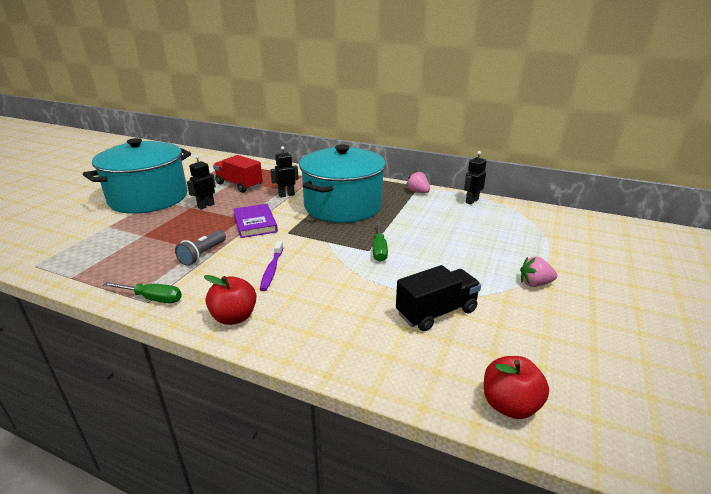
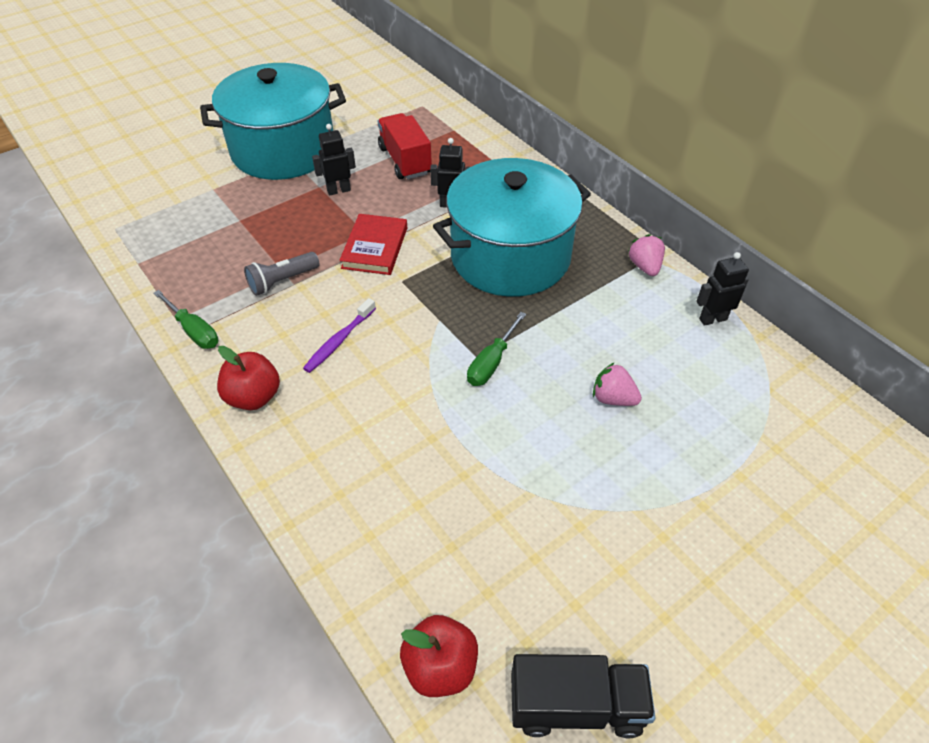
camera: 30 degrees right, 20 degrees up
(255, 223) = (375, 248): purple book -> red book
(436, 312) = (474, 500): black truck -> black truck (576, 705)
(535, 283) = (649, 518): pink strawberry -> pink strawberry (613, 398)

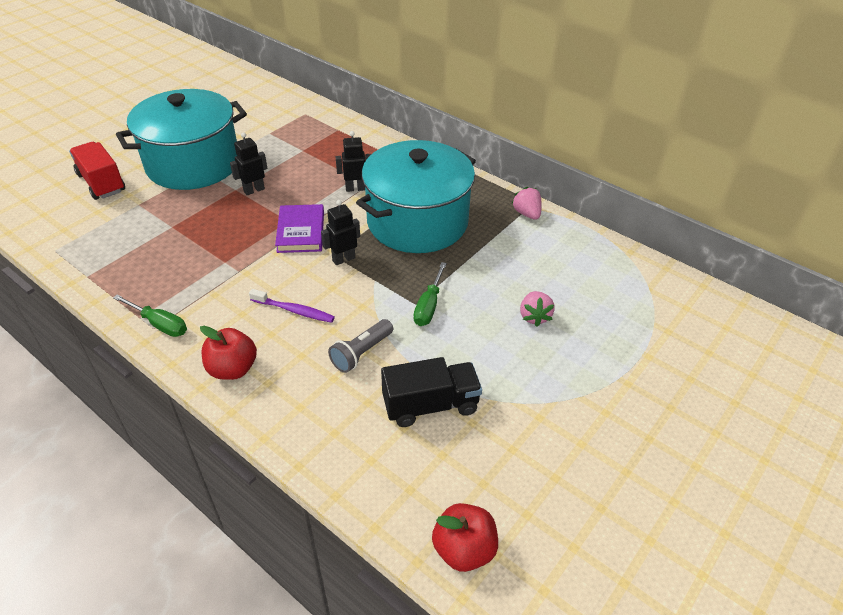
camera: 15 degrees left, 5 degrees down
(282, 281) = (227, 271): grey flashlight -> grey flashlight (361, 353)
(339, 341) = (294, 310): purple toothbrush -> purple toothbrush turned 90 degrees counterclockwise
(375, 248) = (301, 231): red book -> purple book
(405, 161) = (304, 159): red truck -> red truck (101, 183)
(576, 705) = (580, 552): black truck -> black truck (430, 405)
(613, 398) = (534, 316): pink strawberry -> pink strawberry turned 105 degrees counterclockwise
(712, 319) = (591, 245): black robot -> black robot (343, 259)

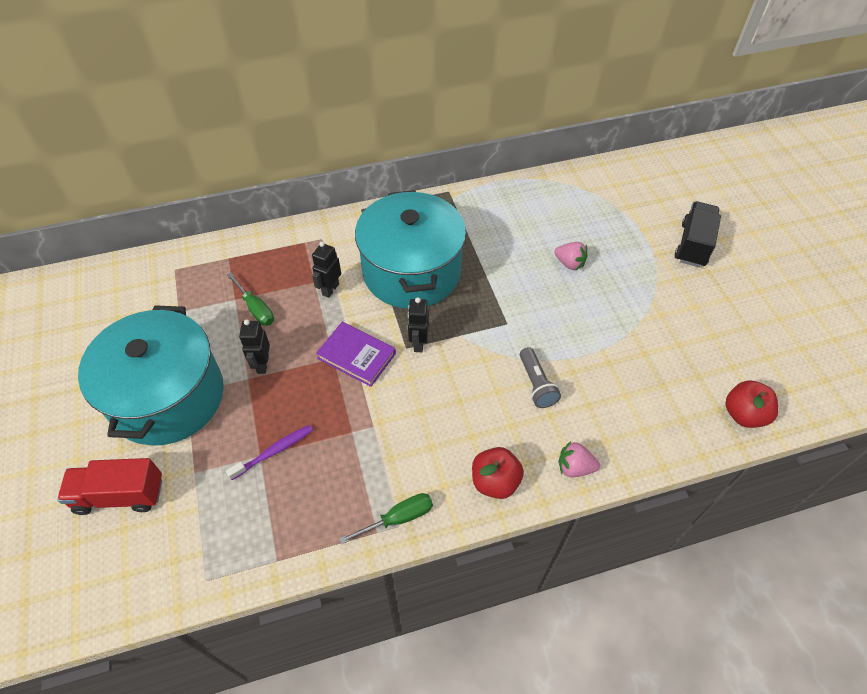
camera: 55 degrees left, 10 degrees up
(294, 310) = (456, 407): purple toothbrush -> purple toothbrush (274, 452)
(428, 306) = (515, 317): green screwdriver -> green screwdriver (256, 309)
(430, 405) = (615, 368): black truck -> black truck (693, 245)
(527, 214) = (458, 203): pink strawberry -> pink strawberry (574, 467)

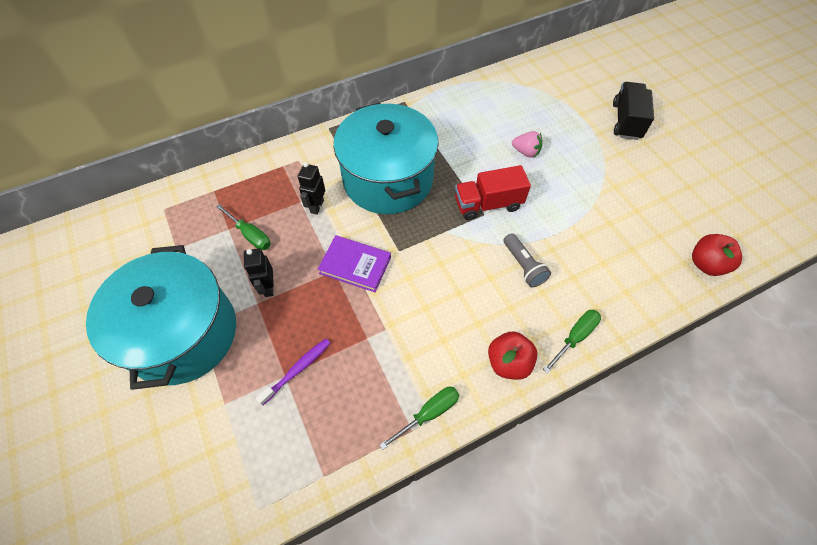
camera: 10 degrees left, 5 degrees up
(120, 495) = (155, 439): red truck -> red truck (488, 204)
(418, 343) = (409, 244): black robot -> none
(574, 467) = (575, 337): pink strawberry -> green screwdriver

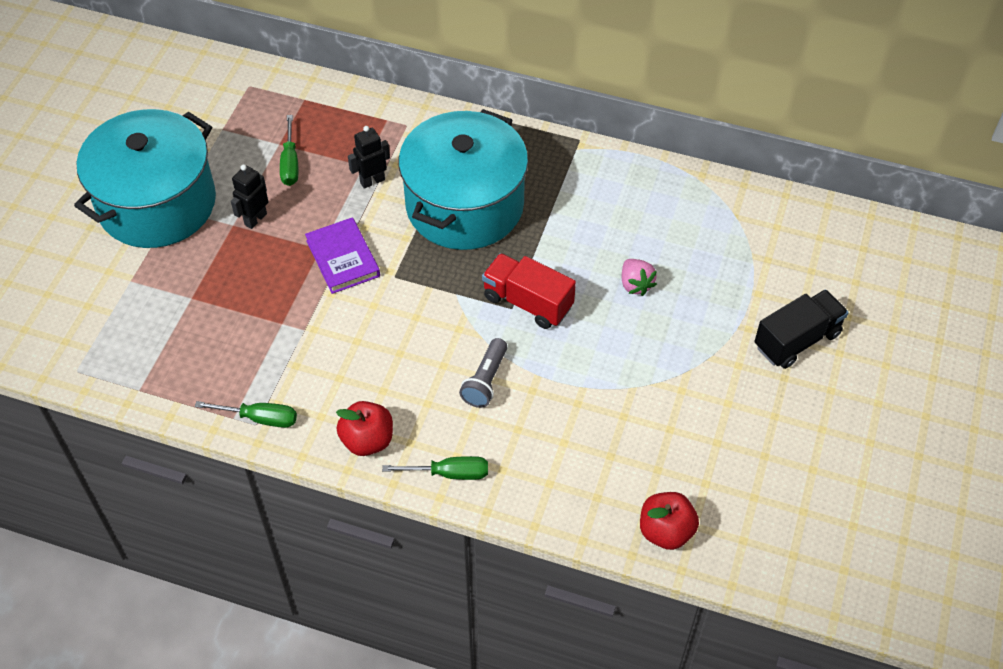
camera: 45 degrees right, 5 degrees down
(297, 370) = (205, 301): purple toothbrush -> none

